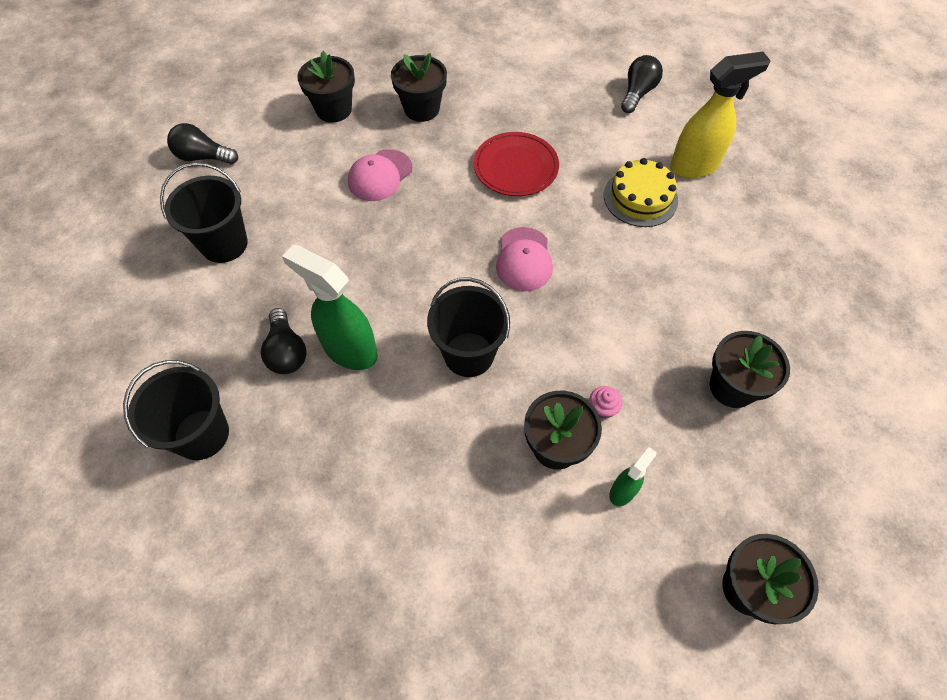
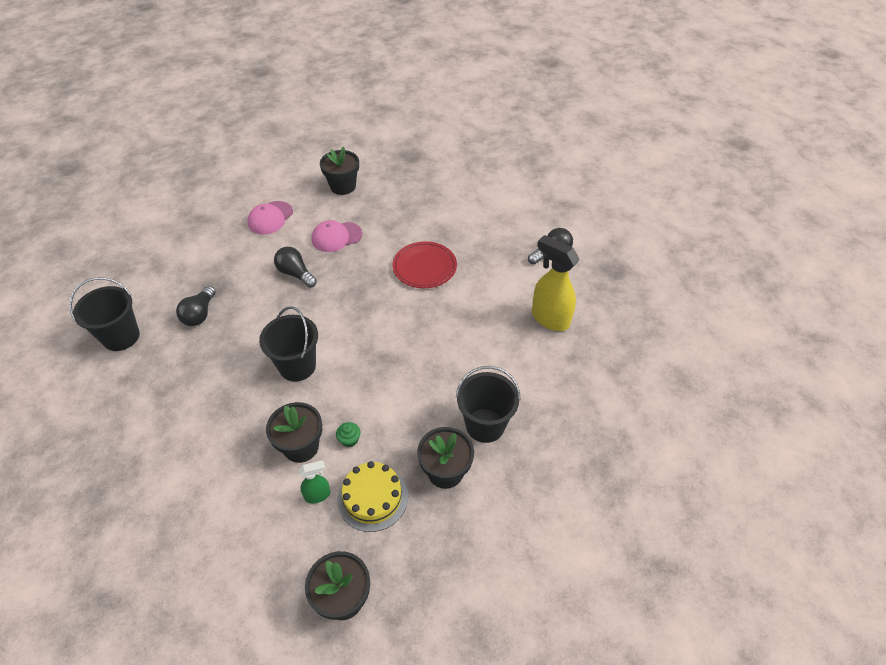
camera: 30 degrees right, 10 degrees down
(203, 157) = (247, 185): black light bulb -> black light bulb (295, 274)
(224, 244) = (217, 239): black bucket -> black bucket (485, 425)
(349, 350) = (233, 330): green spray bottle -> none
(421, 109) = (396, 207): black flower pot -> none
(524, 259) = (380, 326): pink cap -> pink cap (270, 218)
(602, 408) = (349, 439): pink cupcake -> green cupcake
(640, 198) = (491, 322): yellow cake -> yellow cake (372, 497)
(695, 166) = (549, 318): yellow spray bottle -> yellow spray bottle turned 150 degrees counterclockwise

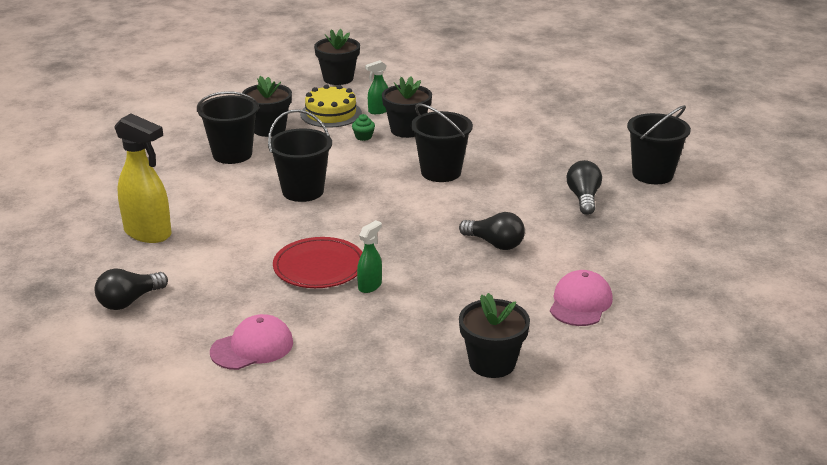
camera: 170 degrees right, 20 degrees down
(336, 237) = (462, 289): pink cap -> pink cap (252, 347)
(394, 247) = (370, 286): none -> green spray bottle
(424, 355) = (303, 191): none -> black bucket

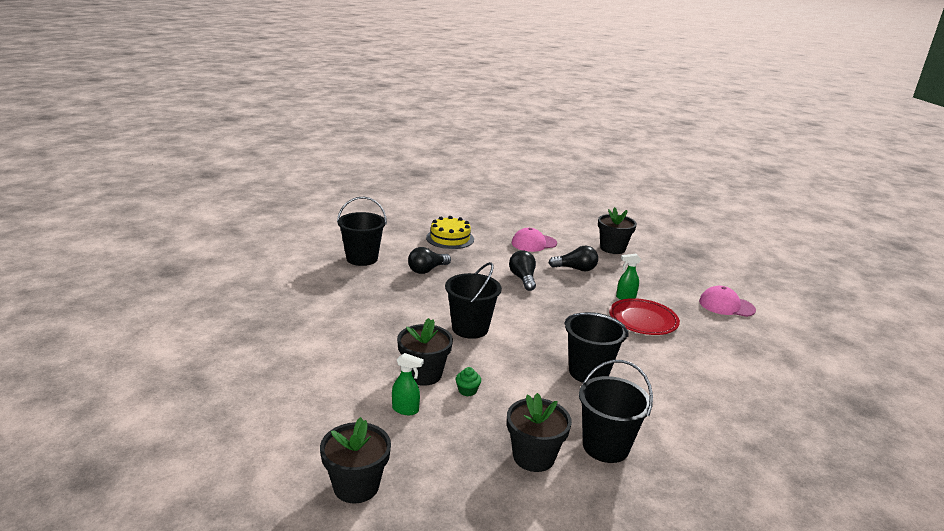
camera: 135 degrees left, 5 degrees down
(129, 301) = (791, 365): black light bulb -> black light bulb (575, 269)
(148, 233) = (749, 407): yellow spray bottle -> none
(331, 114) = (449, 436): yellow cake -> yellow cake (450, 238)

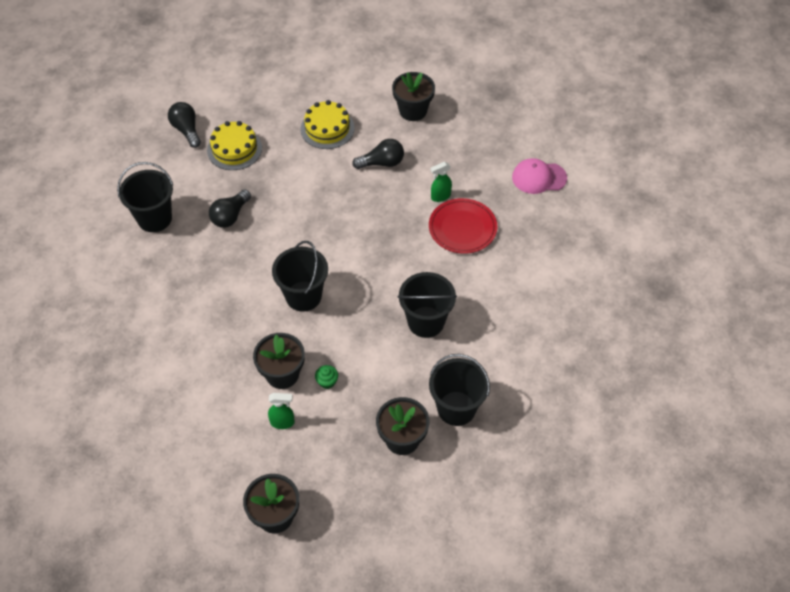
camera: 15 degrees left, 30 degrees up
(523, 279) = (332, 199): black light bulb -> black light bulb (186, 130)
(533, 243) = (327, 128): pink cap -> yellow cake

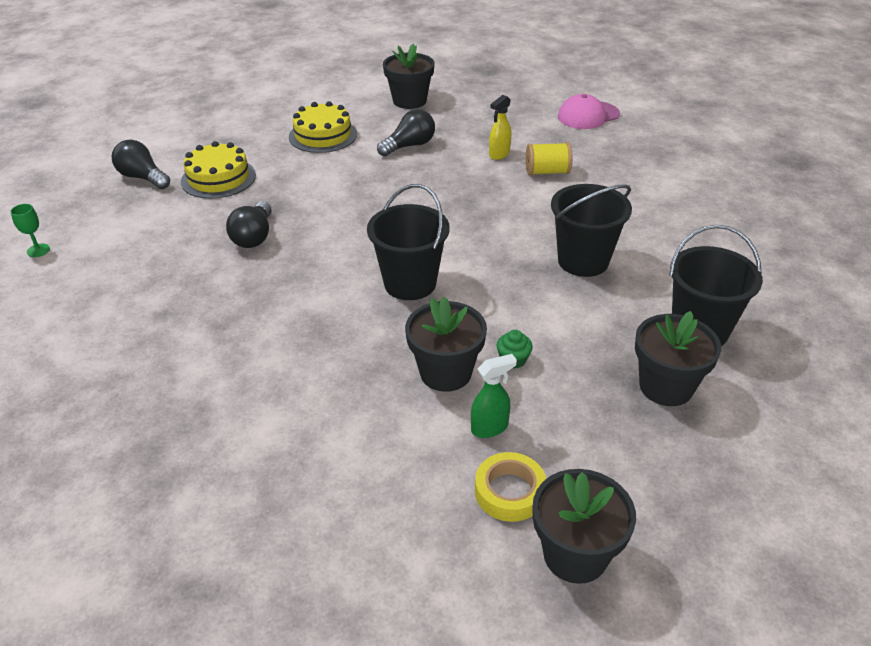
camera: 25 degrees left, 15 degrees down
(98, 178) = (38, 250): none -> green goblet
(154, 218) = (146, 267): black bucket -> none
(267, 466) = (509, 492): none -> yellow tape
(440, 196) = (499, 154): green spray bottle -> yellow spray bottle
(462, 228) = (547, 172): red plate -> yellow spool

